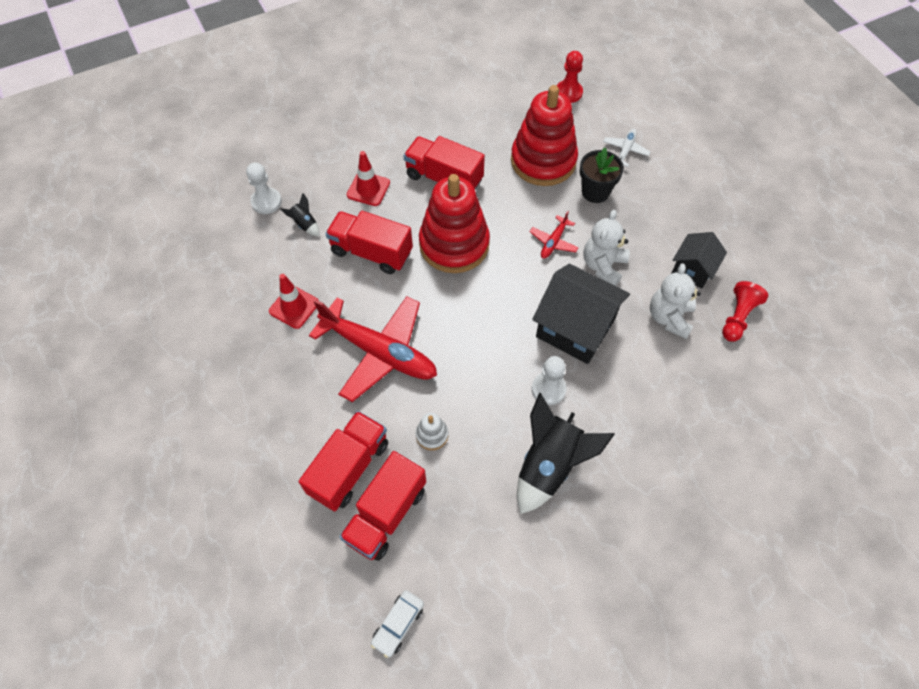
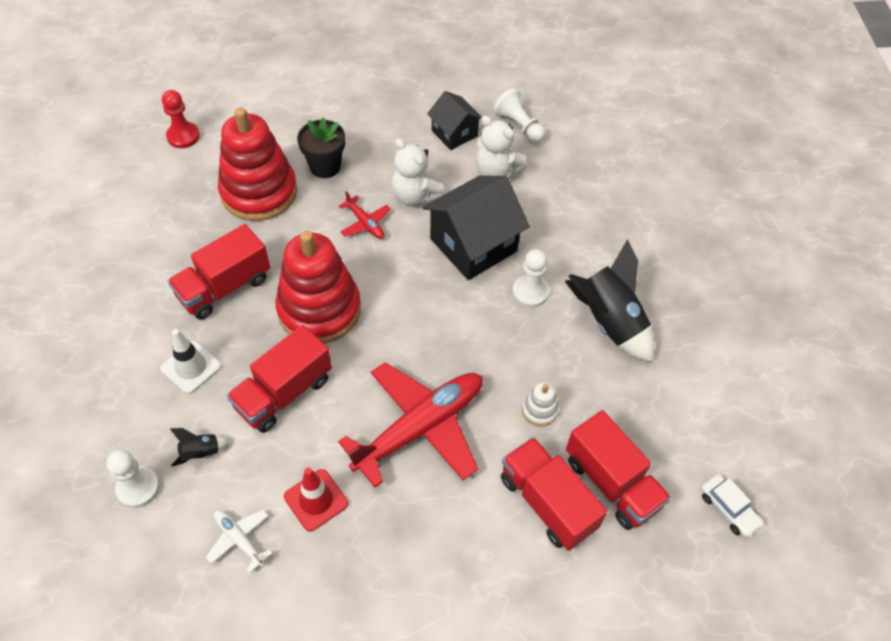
camera: 70 degrees left, 5 degrees down
(368, 189) = (191, 367): red traffic cone -> white traffic cone
(625, 150) = (290, 123): white plane -> white plane (239, 539)
(738, 317) = (518, 125): red pawn -> white pawn

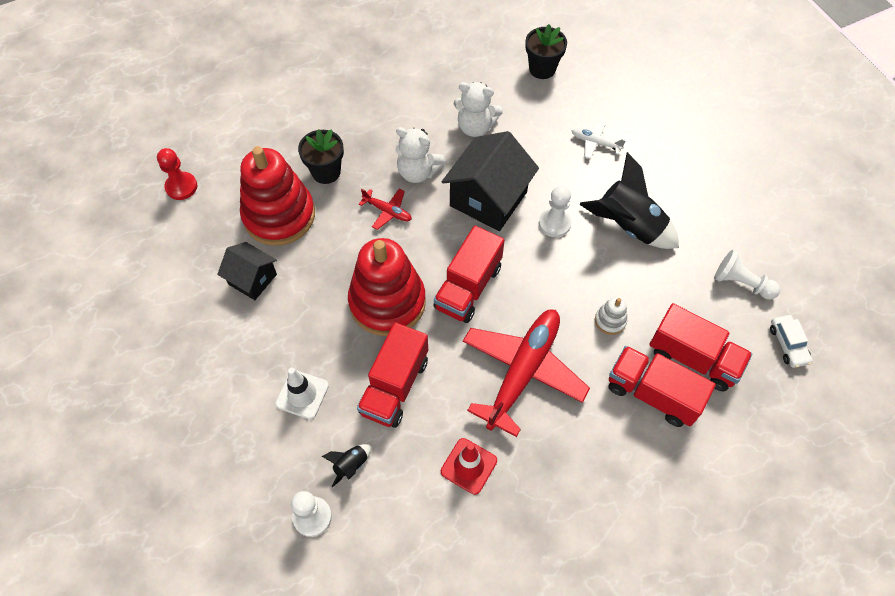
camera: 20 degrees left, 5 degrees up
(224, 287) = (294, 313): red truck -> red truck (468, 287)
(239, 539) = (422, 525): white plane -> white plane (595, 143)
(454, 133) = (423, 104): black house -> black house (252, 279)
(518, 125) = (474, 79): white pawn -> white pawn (741, 283)
(595, 137) = (542, 69): none -> black flower pot
(728, 509) = (788, 344): white car -> white car turned 45 degrees clockwise

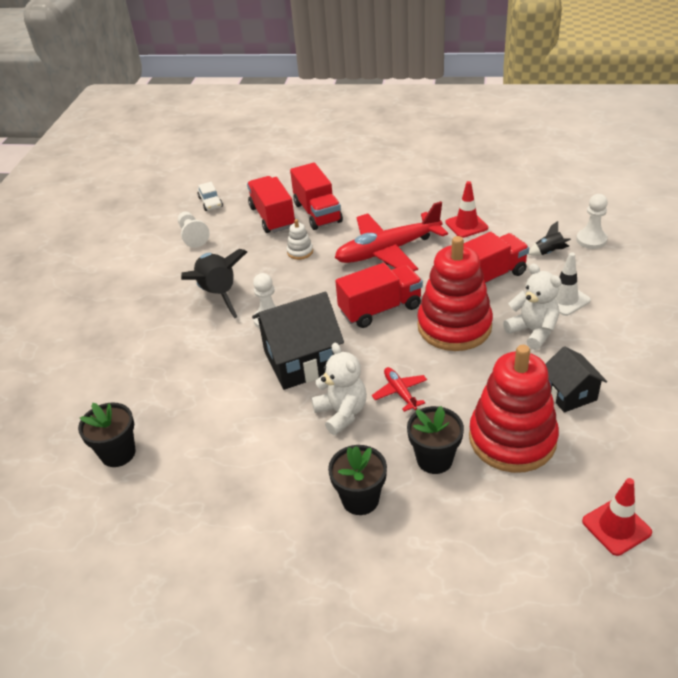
camera: 140 degrees left, 20 degrees down
(181, 187) = (616, 527): red pawn -> red traffic cone
(357, 122) = (360, 499): none -> black flower pot
(475, 127) = (246, 428): white teddy bear -> white teddy bear (533, 331)
(595, 143) = (163, 361): white plane -> none
(788, 344) = (210, 202): white car -> white car turned 135 degrees clockwise

